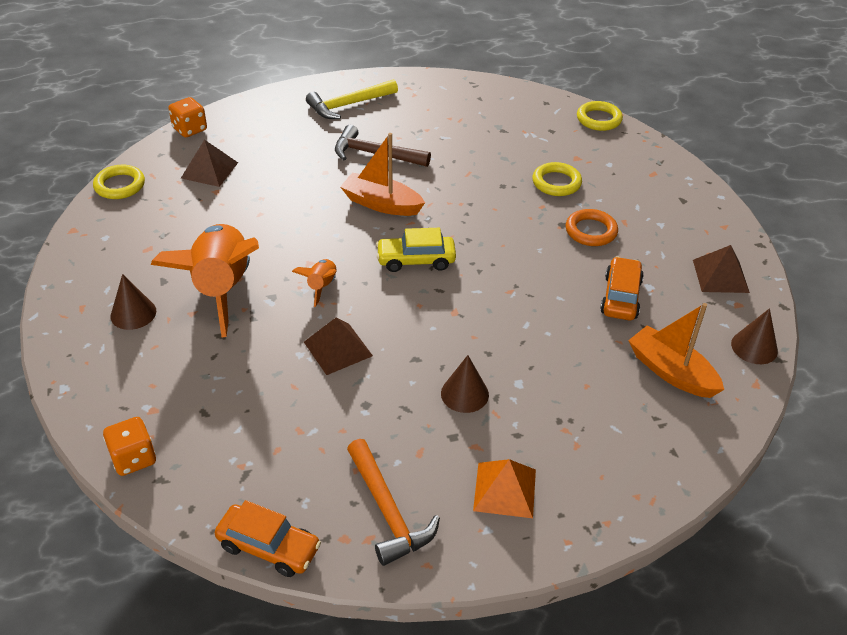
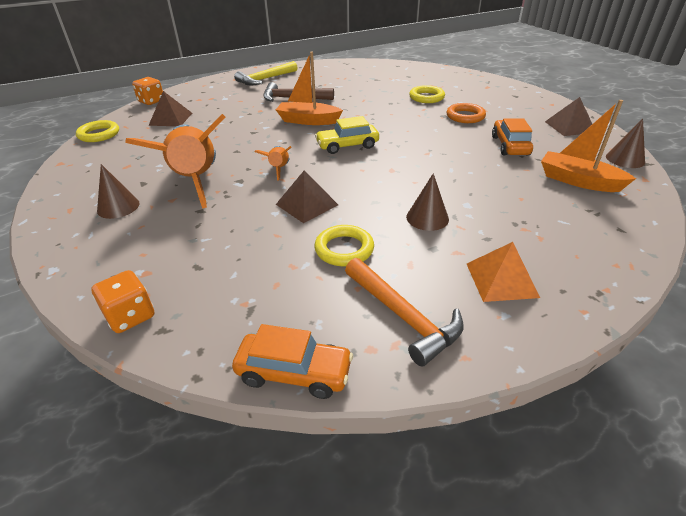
camera: 10 degrees left, 5 degrees down
(599, 119) = (436, 68): yellow ring -> yellow ring (344, 249)

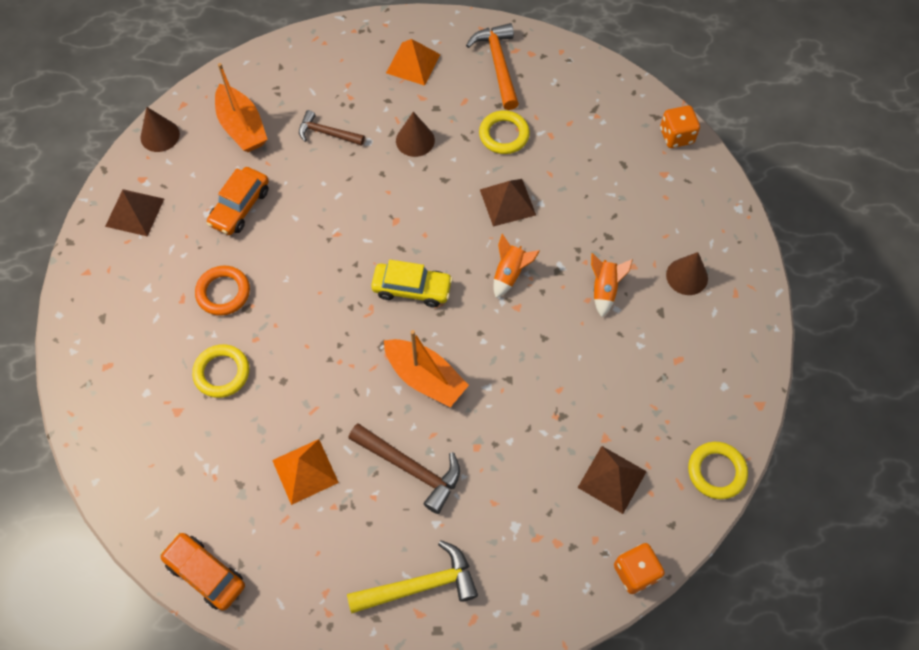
camera: 155 degrees left, 25 degrees up
(195, 181) = (604, 289): orange rocket -> orange rocket, size x0.43
(294, 372) = (582, 57): orange car -> orange car (205, 573)
(348, 87) = (305, 471): none -> orange pyramid
(508, 198) = (327, 133): none -> brown hammer

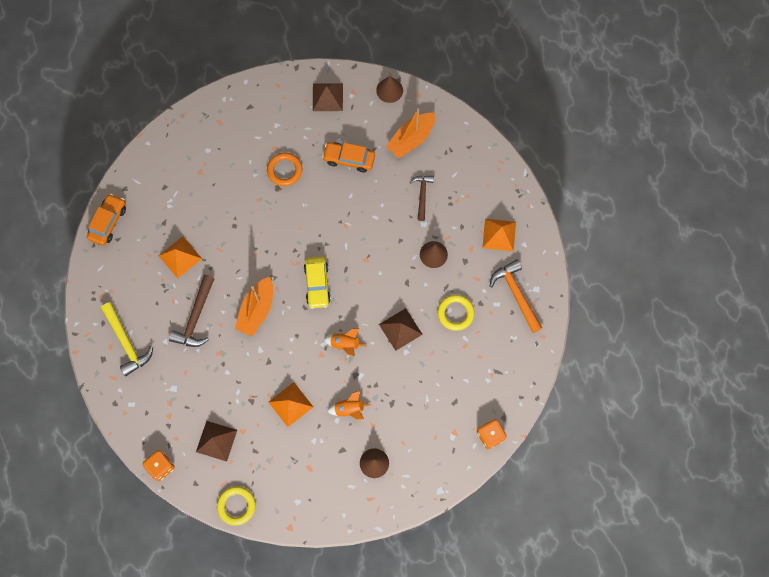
camera: 75 degrees right, 10 degrees up
(222, 373) = (230, 188): yellow ring -> none
(498, 65) = (516, 294): orange hammer -> orange hammer turned 90 degrees counterclockwise
(580, 363) = (290, 404): none -> orange pyramid

